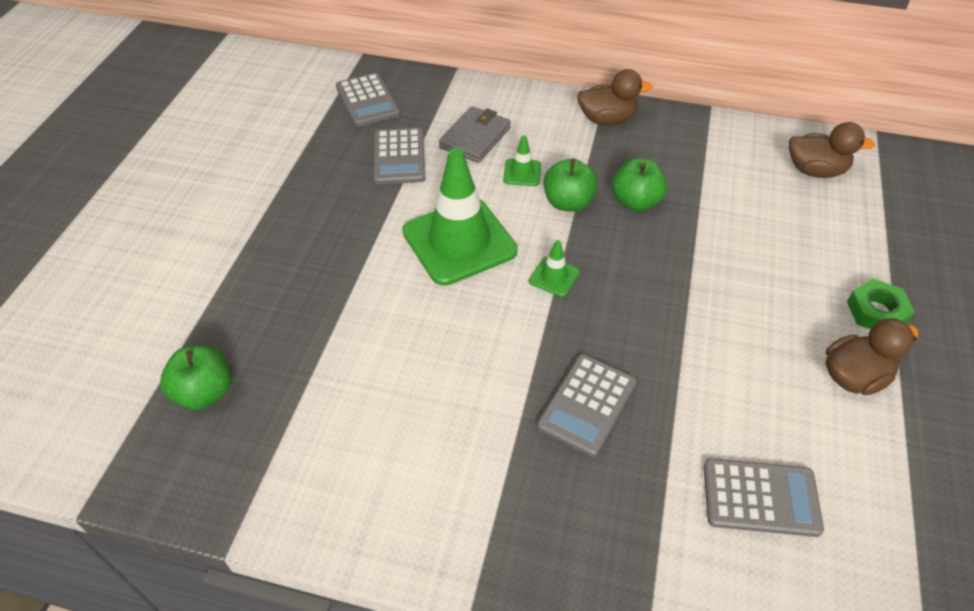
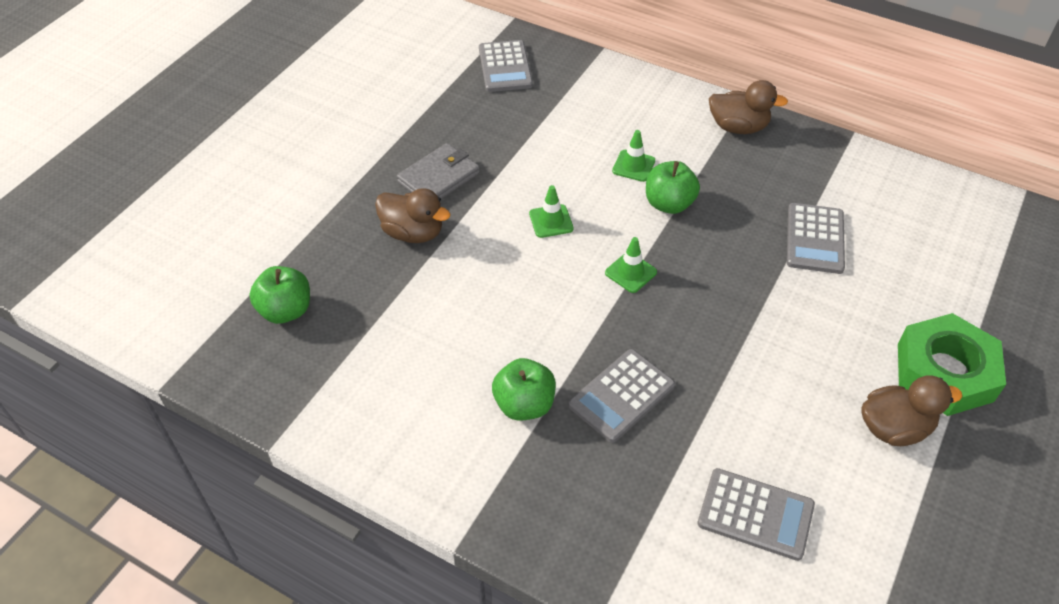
camera: 15 degrees right, 0 degrees up
(399, 157) = (519, 128): grey calculator -> grey calculator (814, 239)
(459, 241) = (551, 221): green traffic cone -> green traffic cone, size x0.43
(475, 138) = (598, 122): grey wallet -> grey wallet (439, 178)
(635, 202) = (737, 216): green apple -> green apple (524, 404)
(815, 171) = (939, 219): brown duck -> brown duck (413, 233)
(876, 312) = (944, 372): green nut -> green nut, size x1.74

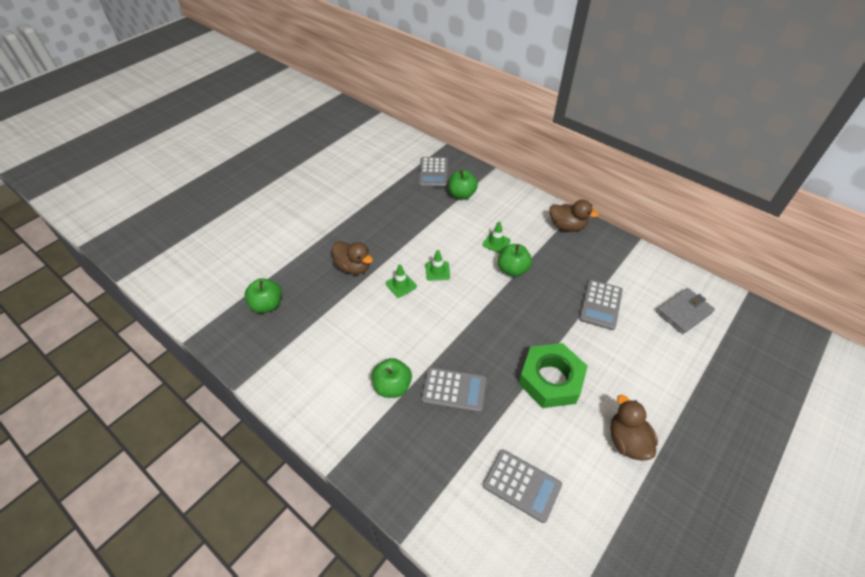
camera: 10 degrees right, 0 degrees up
(439, 178) = (377, 235): grey wallet -> grey wallet (683, 312)
(560, 97) = (462, 195): none -> green apple
(621, 395) = (454, 390): grey calculator -> grey calculator turned 135 degrees counterclockwise
(630, 272) = (478, 310): green traffic cone -> green traffic cone (401, 285)
(894, 428) = (627, 441): brown duck -> brown duck turned 105 degrees counterclockwise
(944, 372) = (669, 407): green nut -> green nut (551, 379)

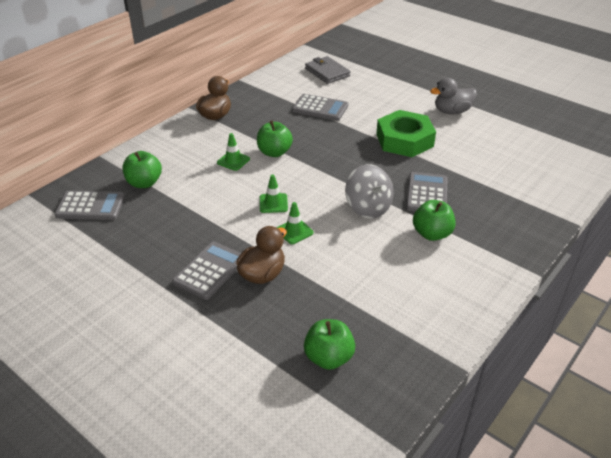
camera: 90 degrees left, 10 degrees down
(431, 338) = (368, 208): none -> grey spinning top
(521, 485) = (505, 161): grey calculator -> grey calculator (210, 271)
(627, 441) = (452, 111): brown duck -> grey duck

